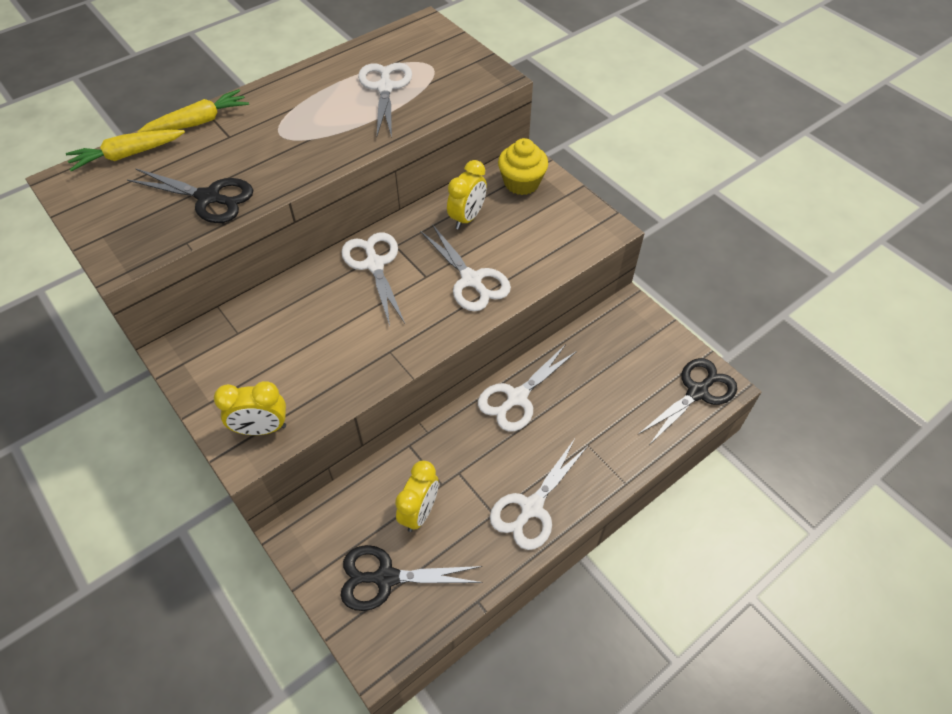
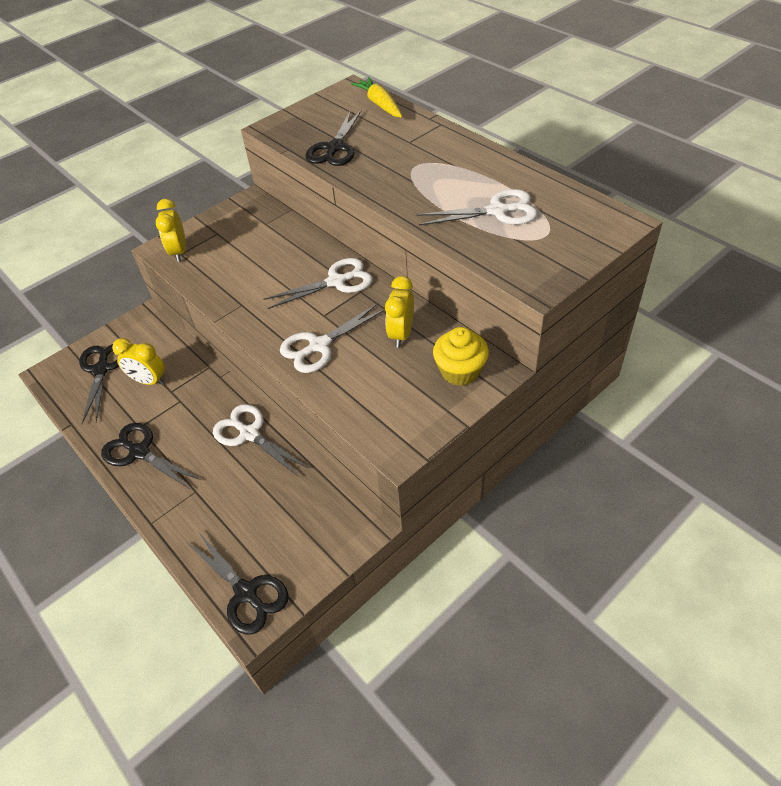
camera: 90 degrees right, 5 degrees down
(198, 122) = (424, 124): yellow carrot -> none
(467, 218) = (401, 334): yellow clock -> yellow clock turned 75 degrees clockwise
(531, 508) = (139, 452): white scissors -> black scissors

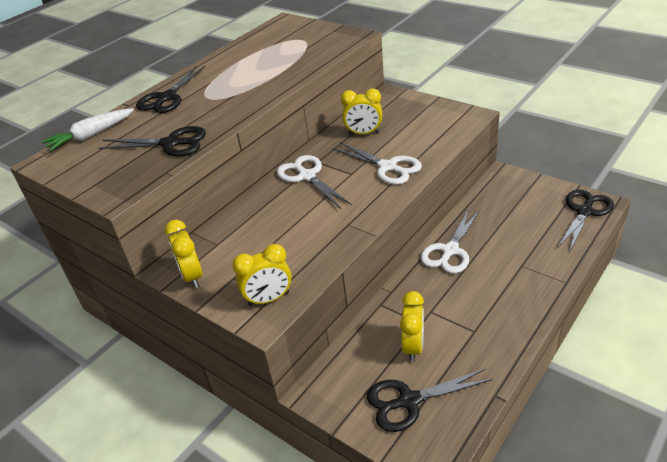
camera: 100 degrees left, 10 degrees down
(139, 452) = (502, 318): black scissors -> black scissors (167, 98)
(233, 212) = (192, 276): none -> yellow clock
(380, 104) = (91, 135): yellow carrot -> white carrot
(460, 371) = (393, 105): yellow cupcake -> none
(497, 211) = (274, 57): white scissors -> none

